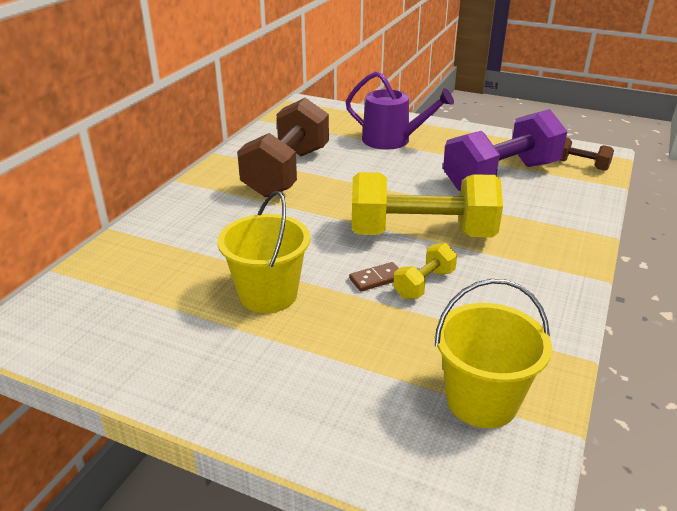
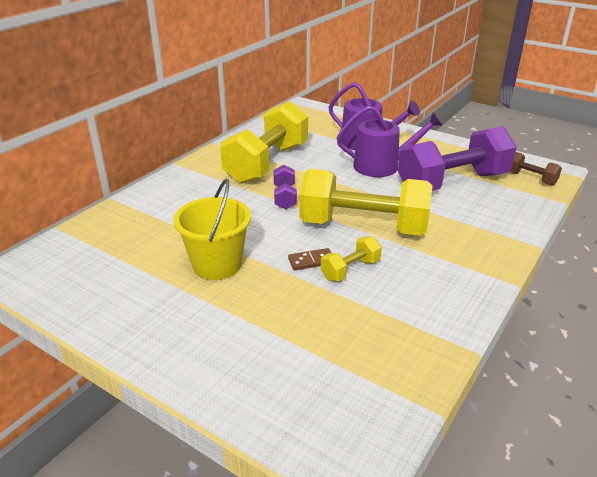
camera: 10 degrees right, 0 degrees up
(287, 172) = (267, 163): brown dumbbell -> yellow dumbbell
(321, 208) = (284, 197): none -> purple dumbbell
(418, 164) = (382, 166): none -> purple watering can
(482, 400) = (365, 373): yellow bucket -> none

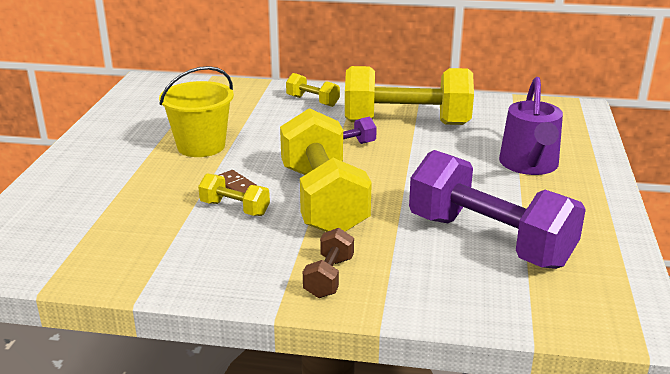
camera: 65 degrees right, 5 degrees down
(183, 189) = (312, 101): none -> yellow dumbbell
(382, 166) = (479, 186): purple watering can -> none
(530, 178) = (579, 304): brown dumbbell -> brown dumbbell (329, 277)

